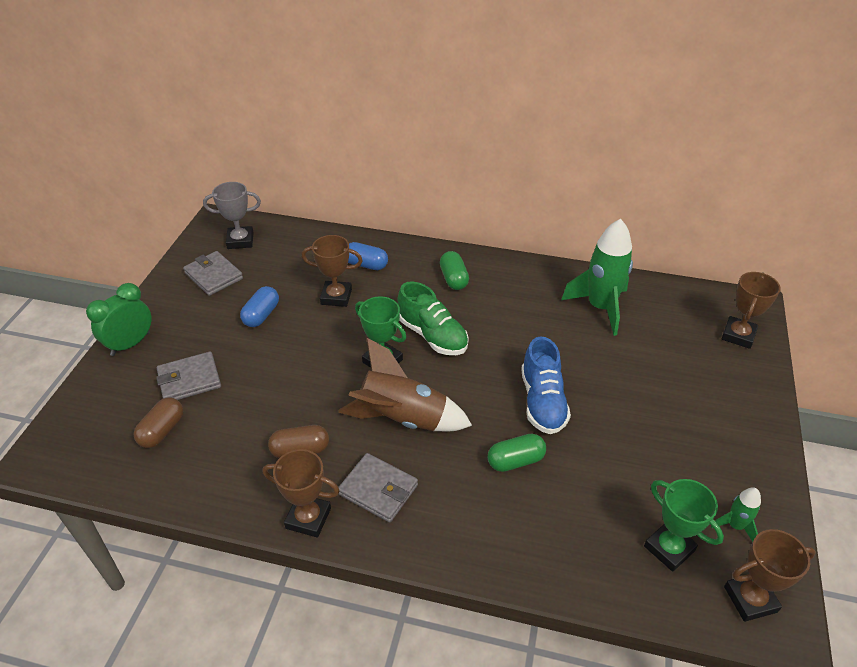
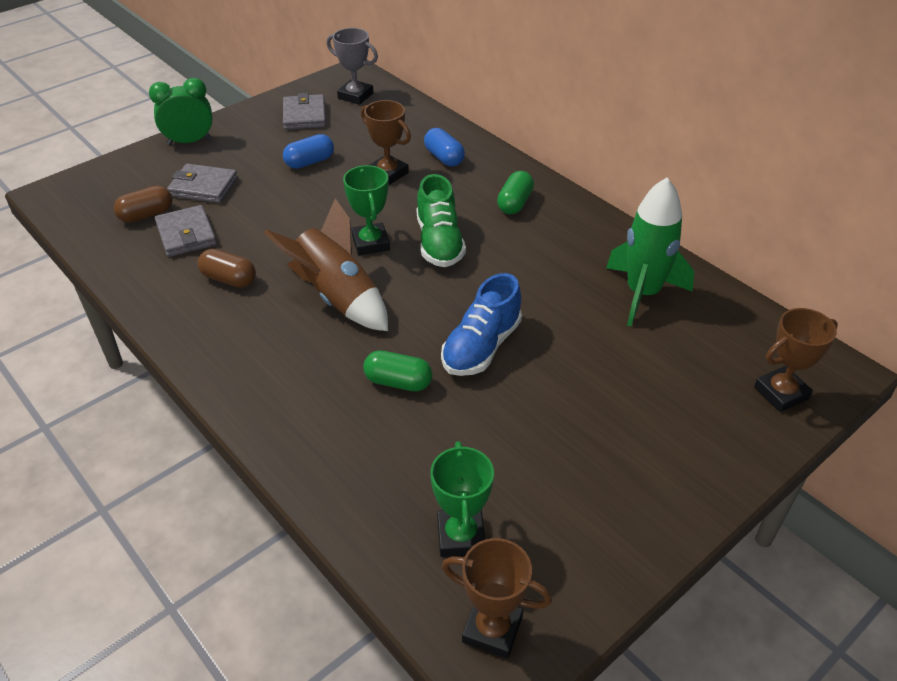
camera: 35 degrees right, 0 degrees up
(308, 518) = (181, 332): brown trophy -> none
(378, 490) = (256, 341): grey wallet -> grey wallet (186, 234)
(735, 526) = (555, 559): green rocket -> none

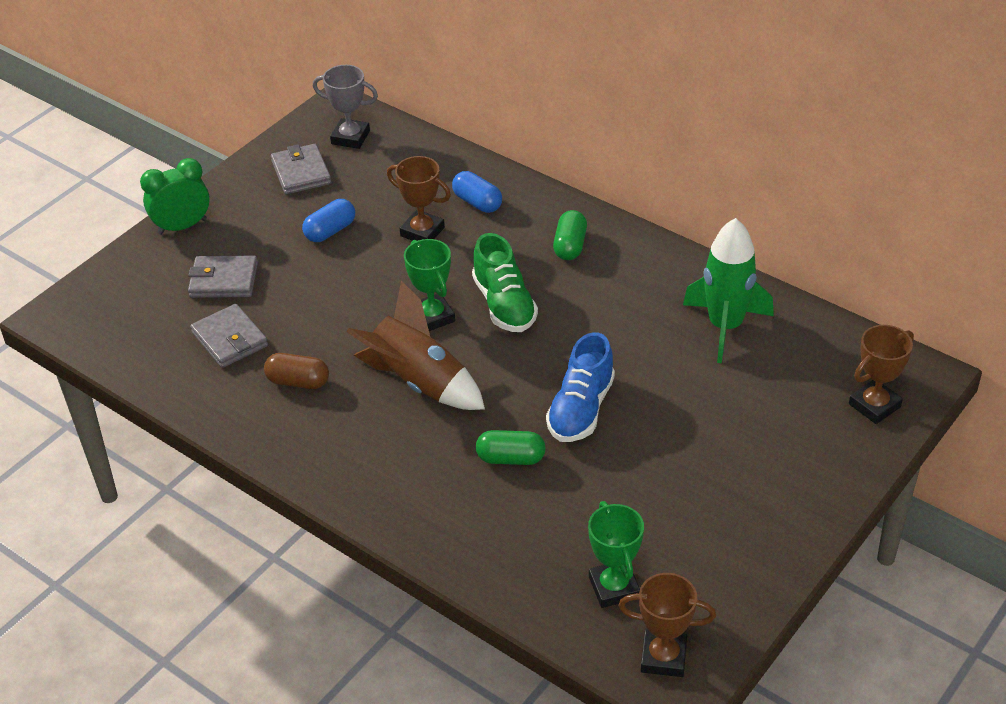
camera: 10 degrees left, 0 degrees up
(146, 215) = (175, 324): brown capsule -> none

